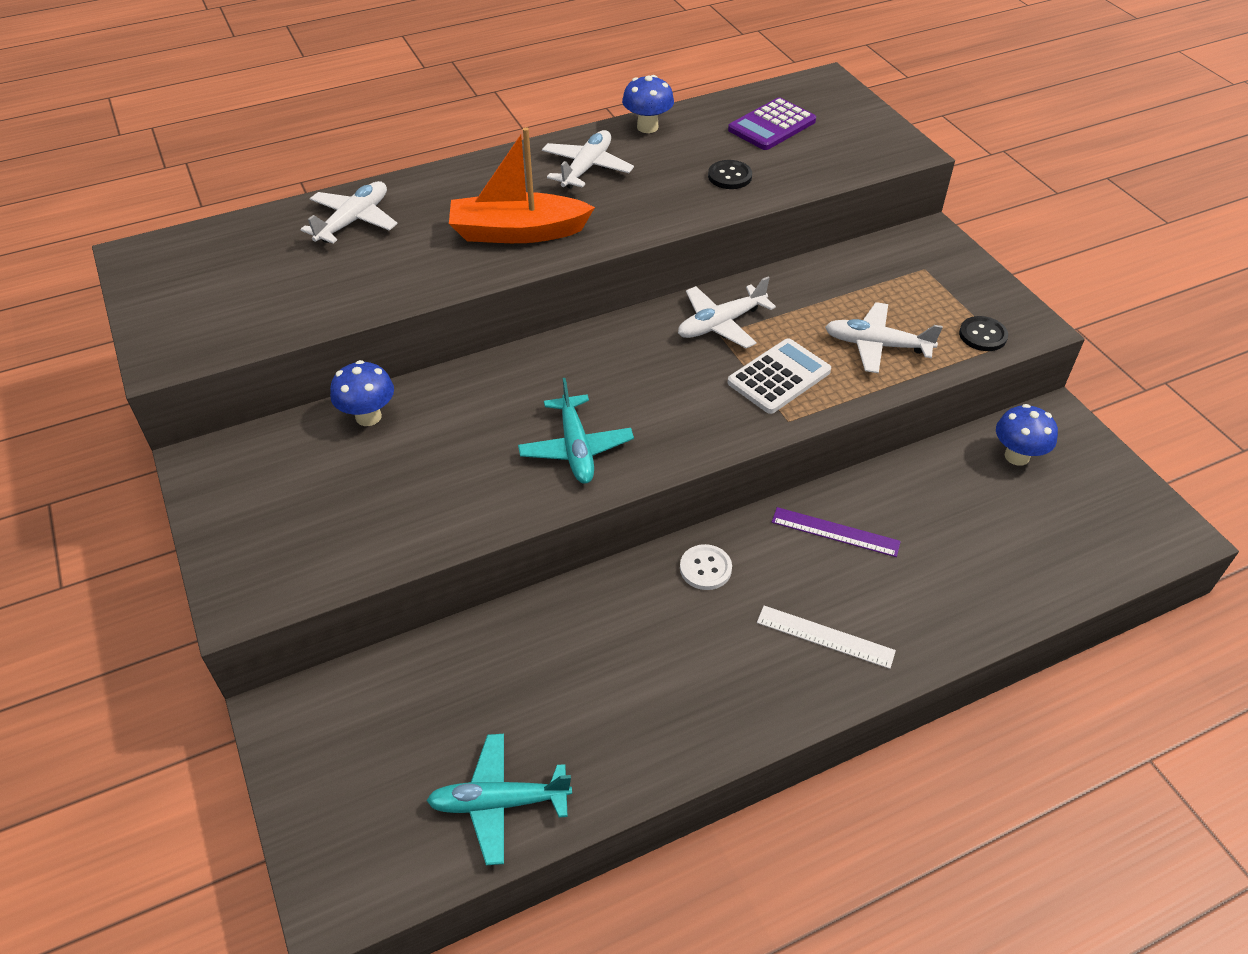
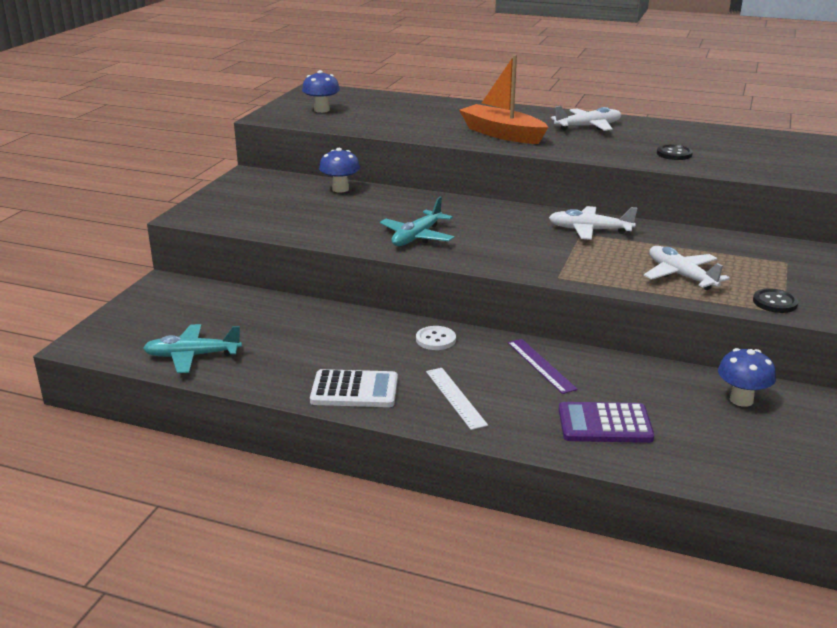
camera: 45 degrees right, 20 degrees down
(353, 221) = (427, 107): white plane -> none
(498, 803) = (192, 356): turquoise plane -> turquoise plane turned 45 degrees counterclockwise
(647, 127) = (658, 124): blue mushroom -> blue mushroom (322, 110)
(771, 125) = (748, 146): purple calculator -> purple calculator (604, 424)
(779, 377) = (586, 261): white calculator -> white calculator (354, 390)

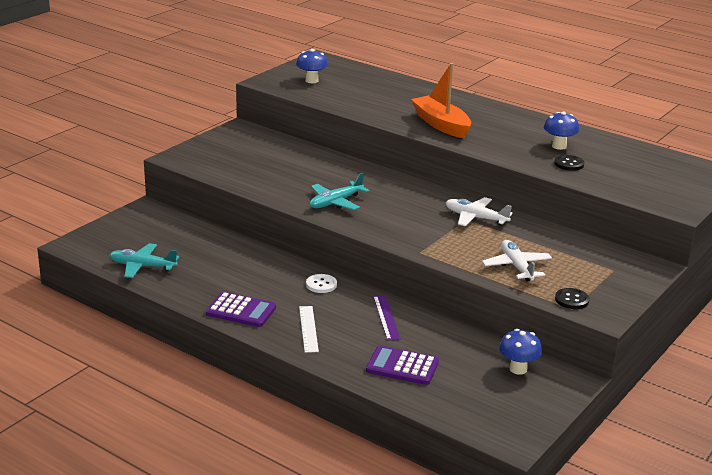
camera: 15 degrees right, 0 degrees up
(340, 189) = (303, 151): blue mushroom -> blue mushroom (559, 146)
(354, 390) = (241, 311): white calculator -> purple calculator
(588, 127) = (520, 127): white plane -> none

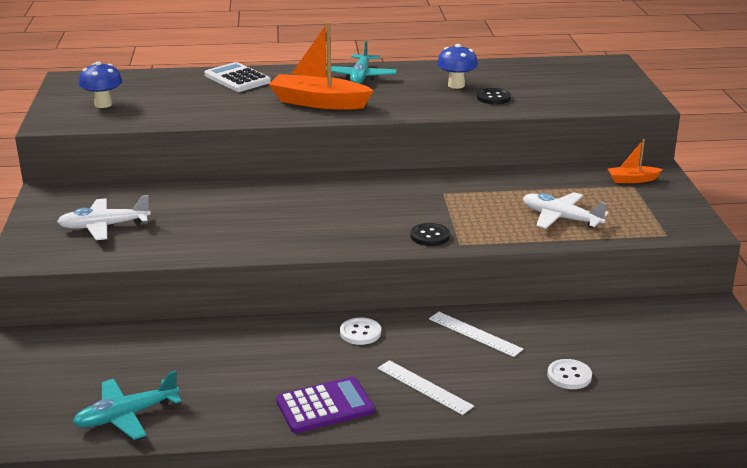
camera: 40 degrees left, 0 degrees up
(335, 202) = (294, 230): turquoise plane -> turquoise plane (360, 77)
(386, 317) = (475, 334): purple ruler -> white ruler
(402, 366) = (569, 376): purple calculator -> white button
(418, 91) = (237, 79): none -> white calculator
(475, 218) = (448, 188): white plane -> white plane (104, 226)
(518, 369) = (658, 322): blue mushroom -> none
(571, 300) = (652, 227): black button -> black button (430, 236)
(621, 266) = (632, 180): none -> orange boat

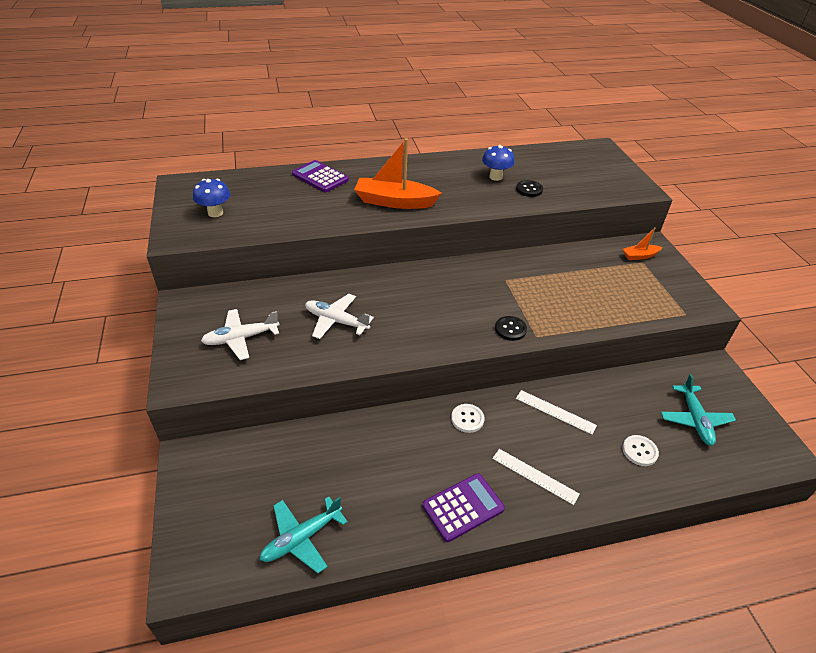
camera: 10 degrees left, 15 degrees up
(237, 79) = (320, 177): white calculator -> purple calculator
(360, 77) = (418, 170): turquoise plane -> turquoise plane (695, 420)
(560, 218) = (602, 301): white plane -> white plane (336, 321)

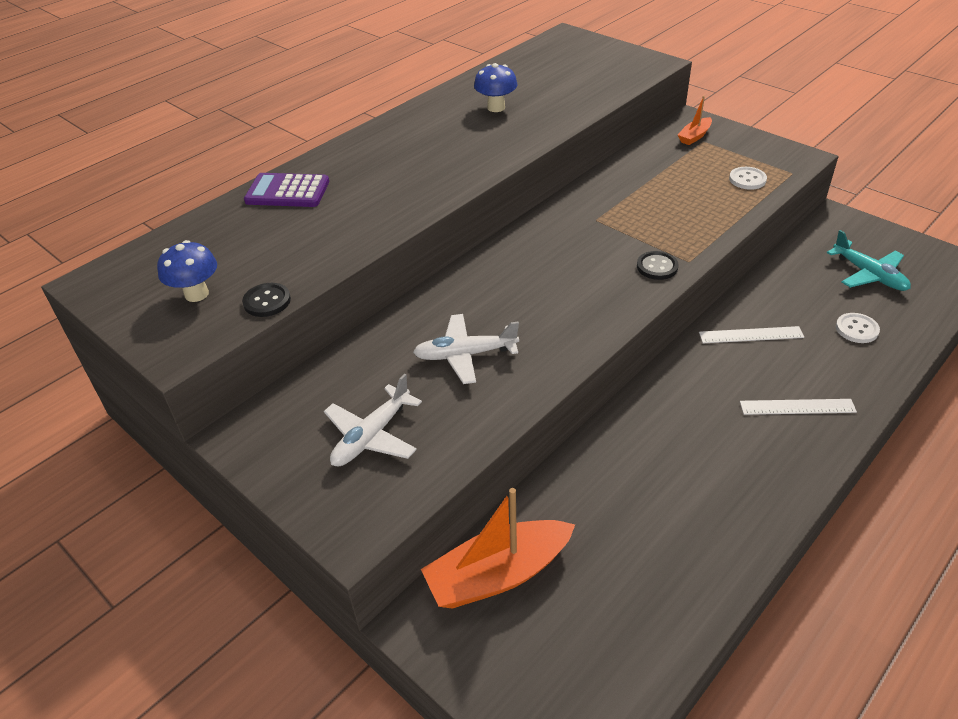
camera: 30 degrees left, 0 degrees up
(301, 538) = (649, 619): turquoise plane -> none
(395, 202) = (416, 181): orange boat -> orange boat (498, 574)
(463, 507) = (768, 478): purple calculator -> none
(467, 419) = (679, 390): white button -> white button (747, 179)
(529, 189) = (546, 107): black button -> black button (267, 301)

